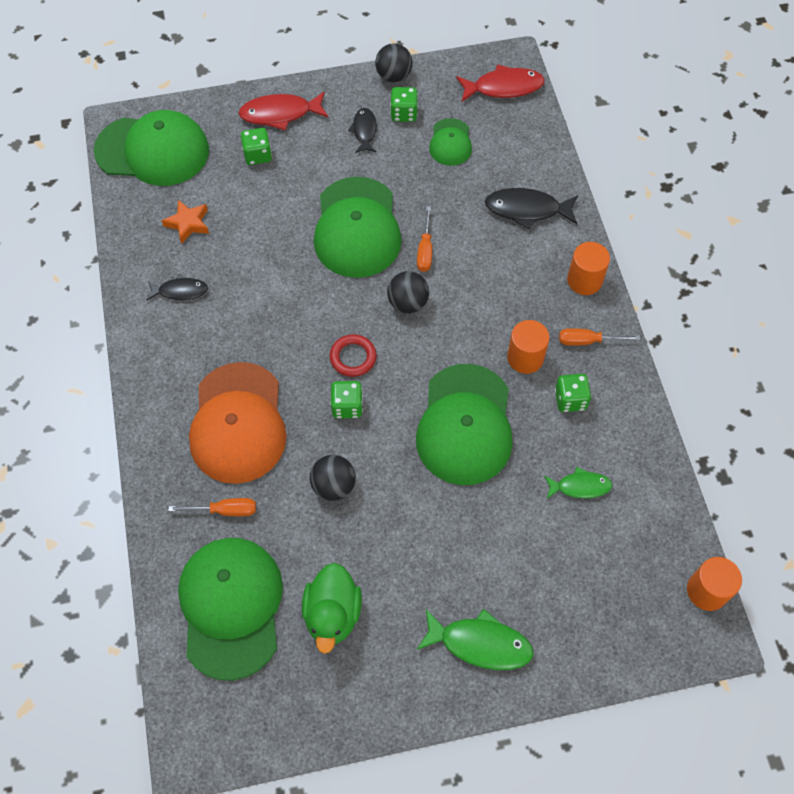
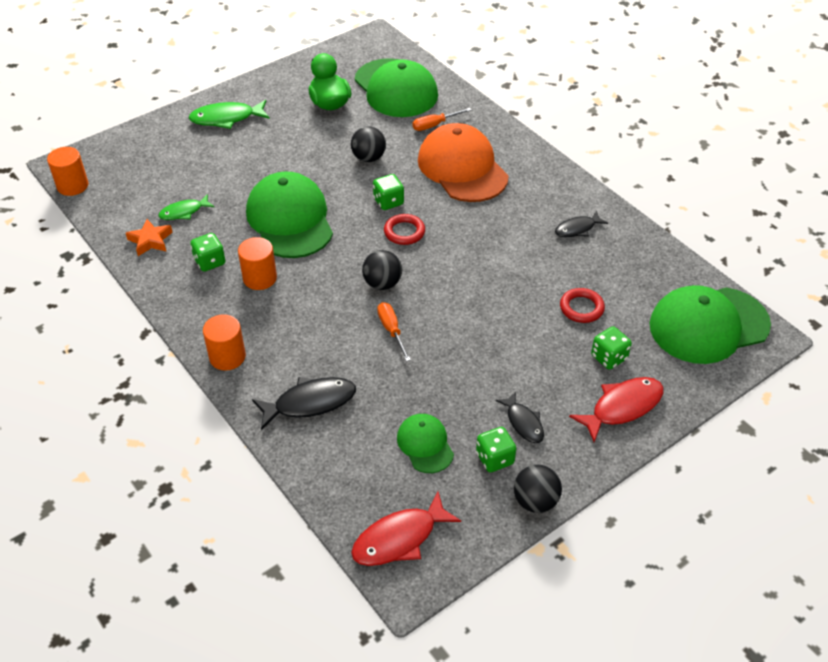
camera: 155 degrees right, 15 degrees down
(188, 223) = (617, 277): orange star -> orange star (150, 240)
(244, 207) = (581, 308): none -> red ring
(357, 228) = (466, 327): green cap -> none
(587, 341) = (208, 308): orange screwdriver -> none

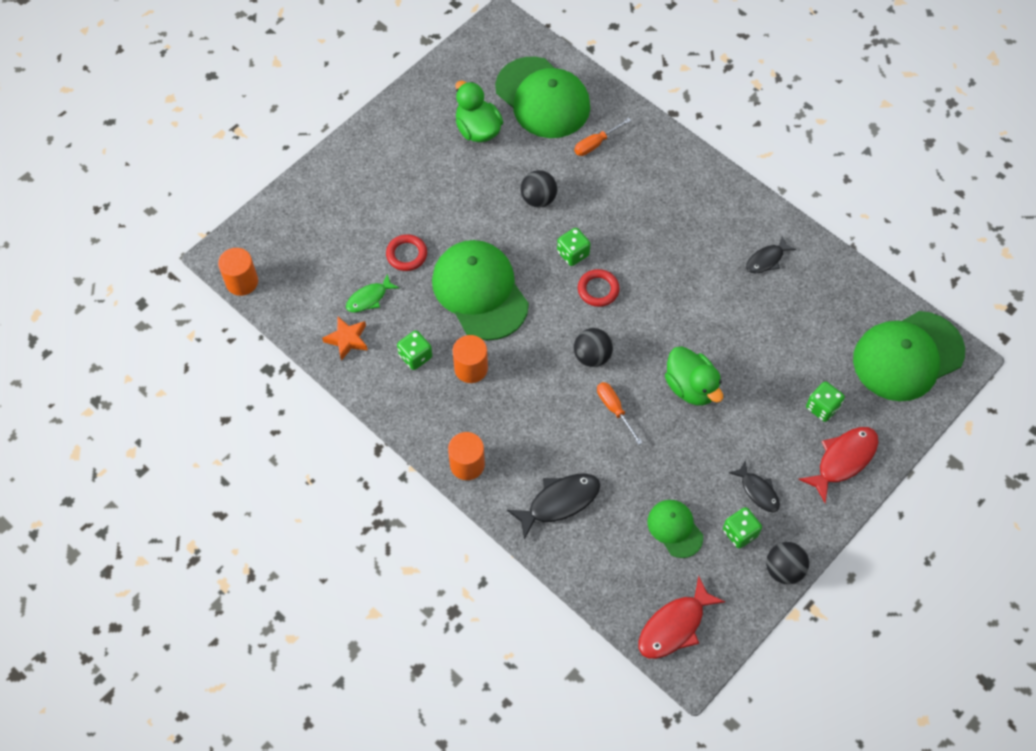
camera: 10 degrees left, 15 degrees up
(226, 118) = (374, 166): green fish -> none
(462, 168) = (637, 198): orange cap -> none
(475, 322) = (691, 387): none -> green duck
(581, 308) = (787, 355): red ring -> red ring (406, 254)

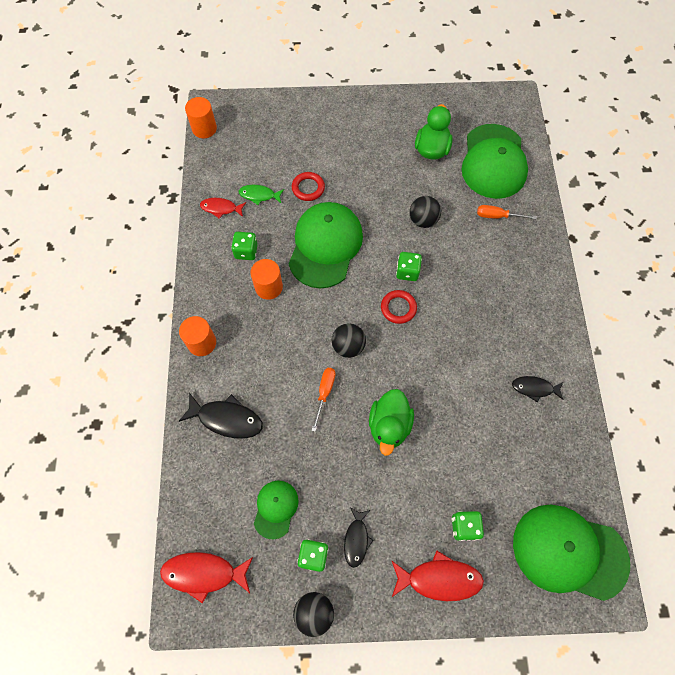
camera: 45 degrees right, 5 degrees up
(347, 339) = (221, 208): orange star -> red fish

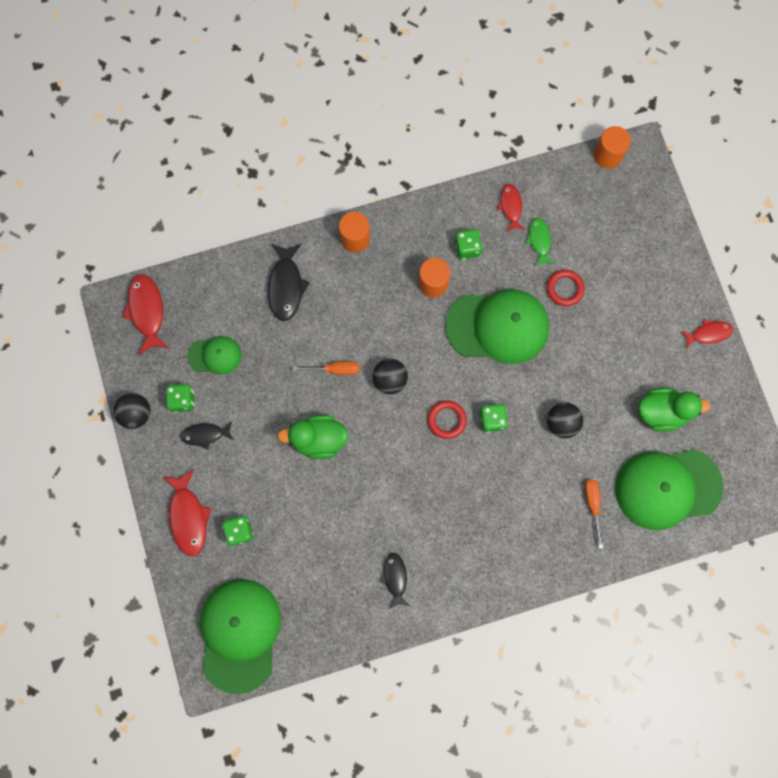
camera: 75 degrees right, 10 degrees up
(376, 103) = (708, 333): none -> red fish

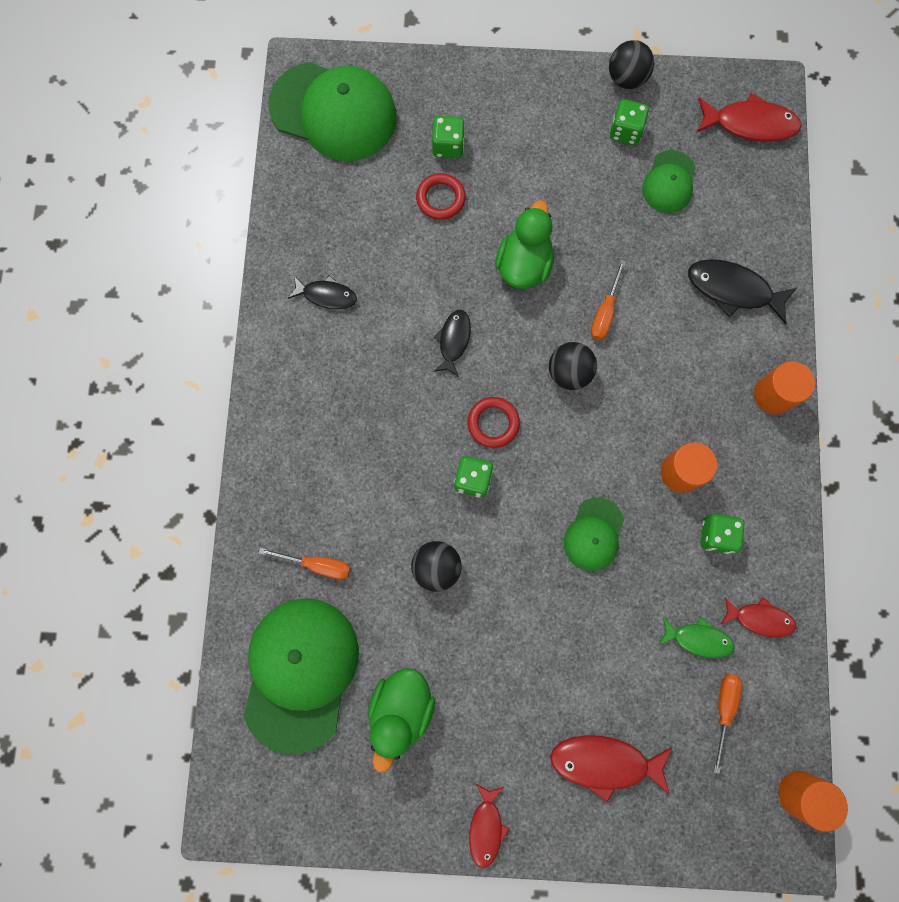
camera: 110 degrees right, 0 degrees up
(188, 517) = (485, 98): red fish -> red fish (604, 762)
(205, 435) = (575, 143): black fish -> black fish (453, 341)
(498, 327) = (594, 534): green cap -> green cap, size x0.51
(564, 289) = (617, 646): red ring -> red ring (441, 199)
(576, 213) = (723, 709): none -> orange screwdriver

